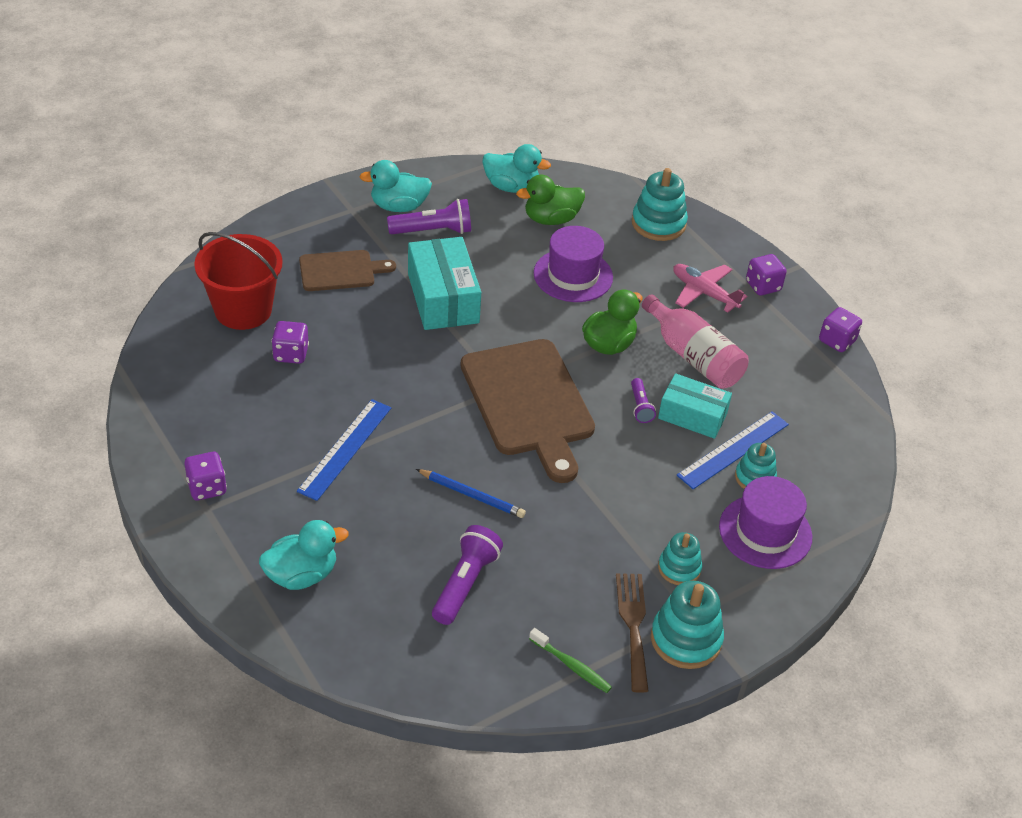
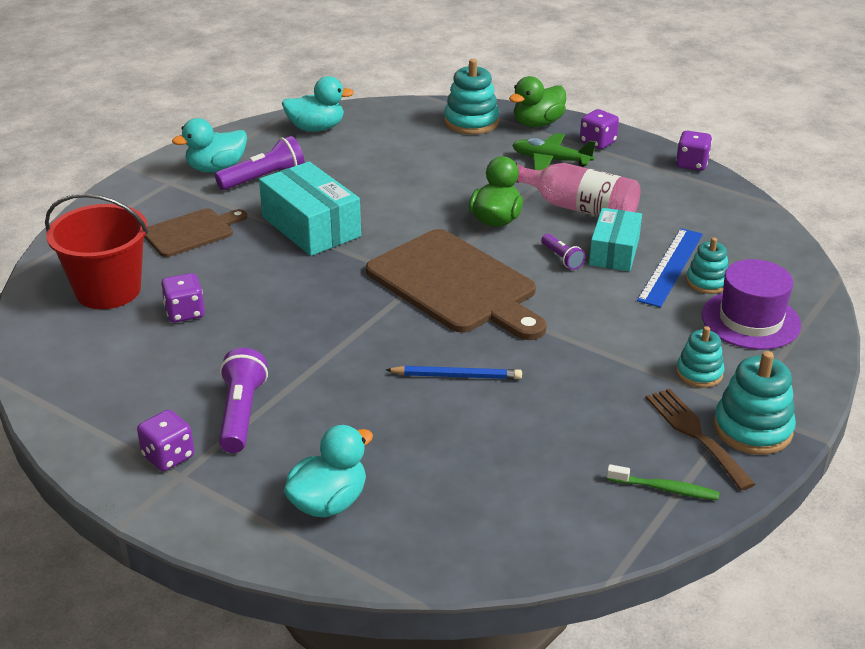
camera: 20 degrees left, 10 degrees down
(345, 449) = (298, 376): blue ruler -> none
(465, 583) = (506, 453): purple flashlight -> purple flashlight (241, 413)
(551, 219) = (371, 142): green duck -> green duck (537, 123)
(573, 275) = (423, 178): purple hat -> none
(692, 416) = (614, 252): turquoise box -> turquoise box turned 75 degrees counterclockwise
(704, 293) = (551, 160): pink plane -> green plane

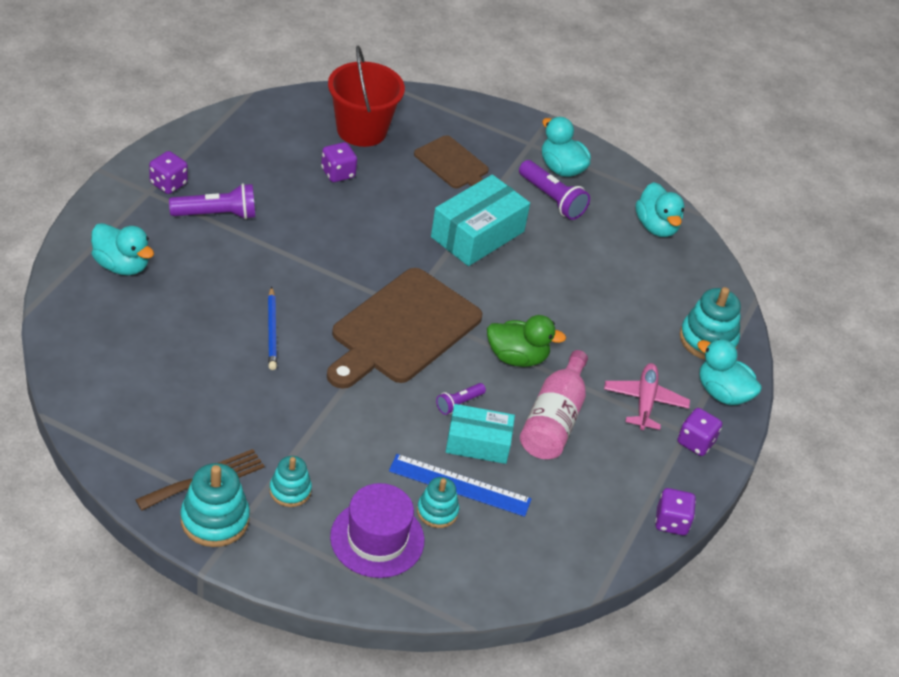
camera: 75 degrees right, 10 degrees up
(537, 123) = (722, 393): green duck -> turquoise duck
(551, 160) = (645, 401): green plane -> pink plane
(665, 489) = (138, 454): green toothbrush -> none

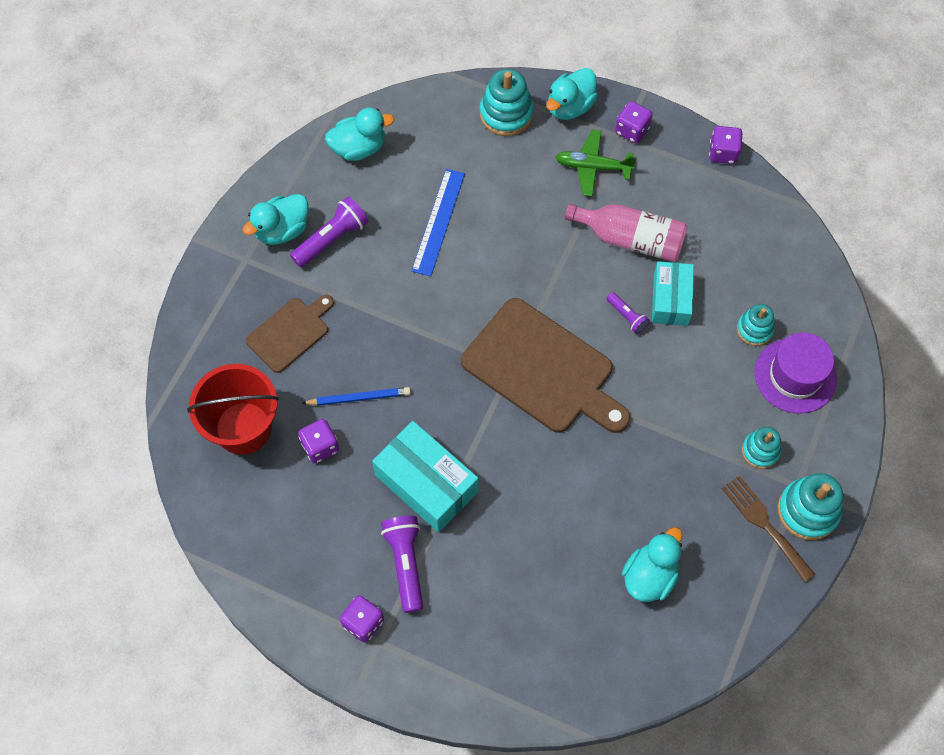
camera: 85 degrees left, 20 degrees up
(122, 265) = (501, 650): turquoise duck -> turquoise duck (649, 576)
(272, 331) = (567, 488): blue pencil -> blue pencil (359, 398)
(460, 485) = (721, 313): blue ruler -> blue ruler (438, 221)
(477, 234) = (396, 307): turquoise box -> turquoise box (426, 483)
(517, 357) = (559, 269): green duck -> none
(645, 401) = (593, 167): pink plane -> green plane

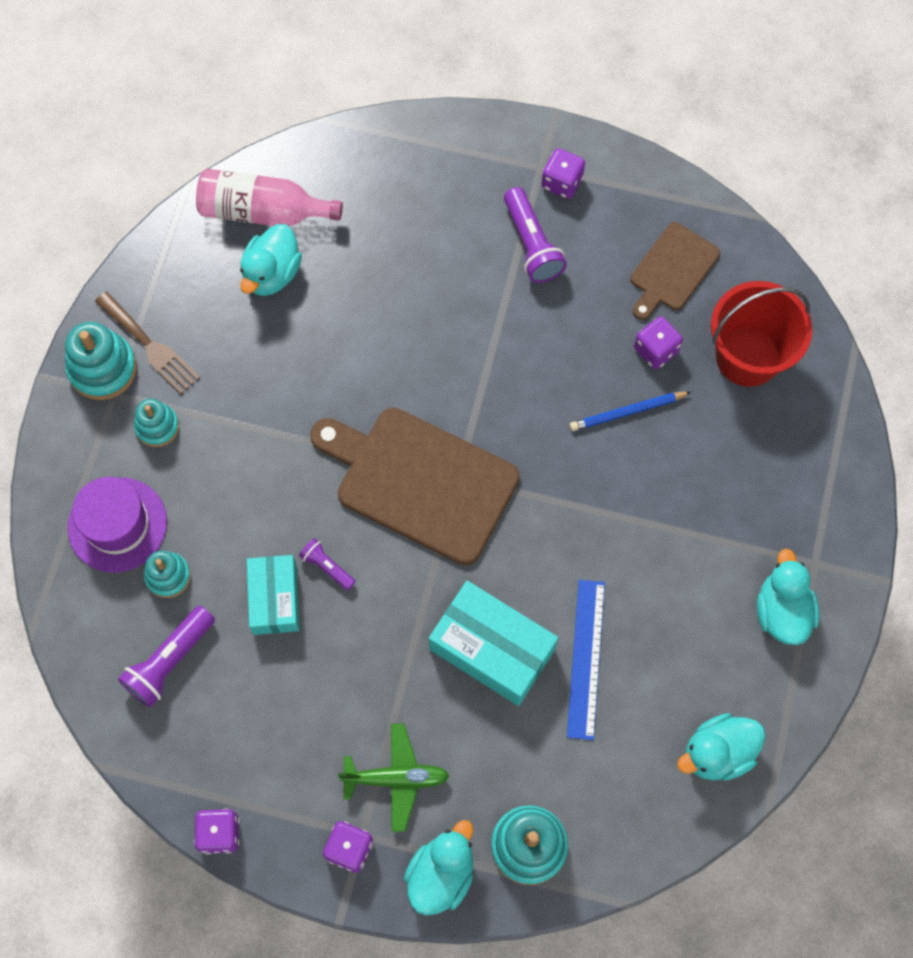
camera: 170 degrees right, 5 degrees up
(282, 230) = (782, 611): turquoise duck -> turquoise duck turned 45 degrees counterclockwise
(290, 332) = (730, 477): brown cutting board -> brown cutting board (672, 270)
(332, 239) = (715, 610): purple flashlight -> purple flashlight (170, 661)
(426, 483) = (528, 329): turquoise box -> turquoise box (492, 649)
(630, 239) = (333, 676): pink bottle -> pink bottle (263, 211)

